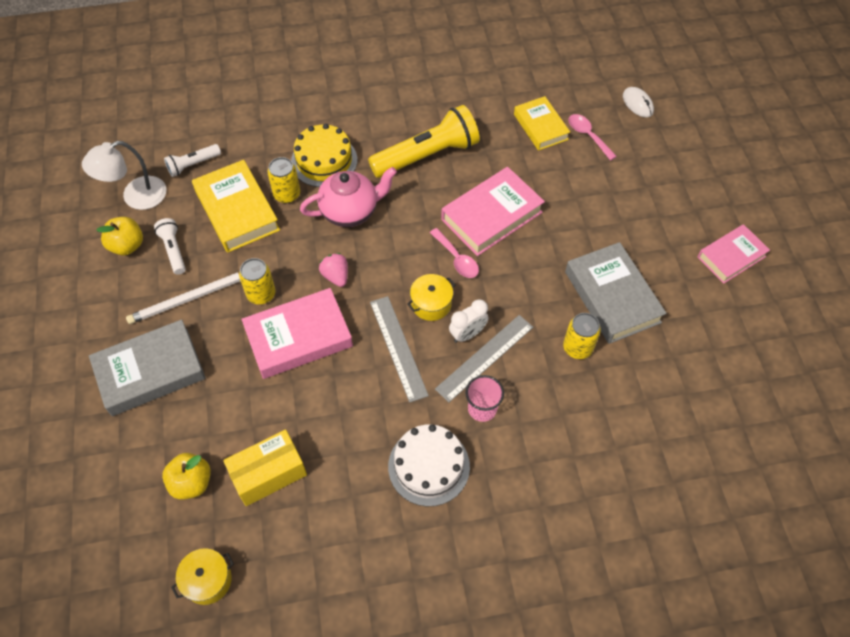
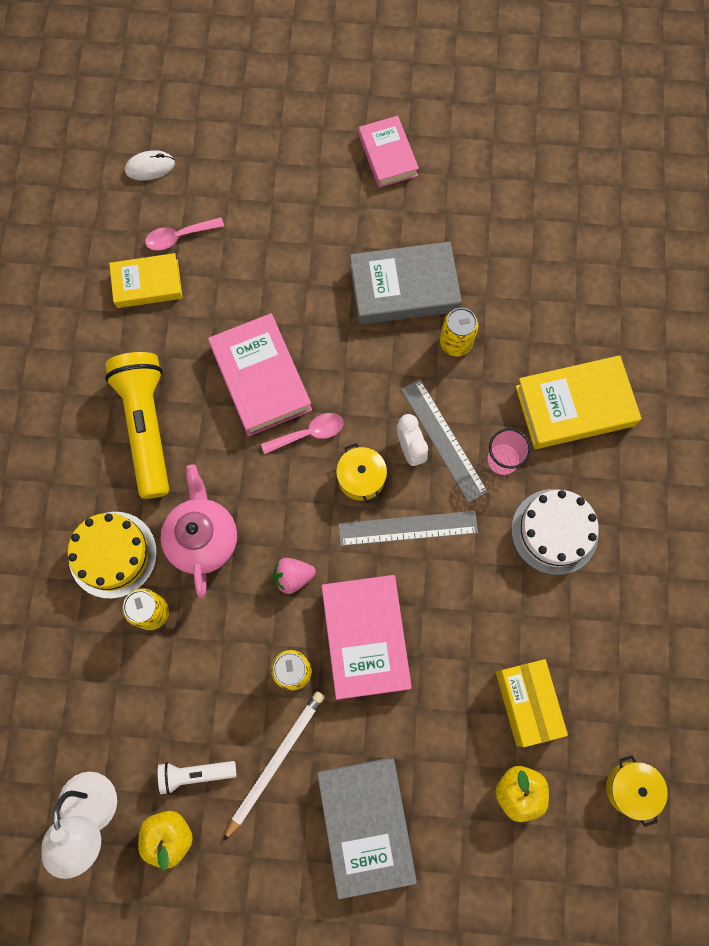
camera: 75 degrees left, 15 degrees up
(190, 299) = (275, 761): white pencil -> white pencil turned 135 degrees counterclockwise
(193, 165) = (61, 729): white flashlight -> none
(237, 211) = (158, 681): yellow book -> yellow book (574, 406)

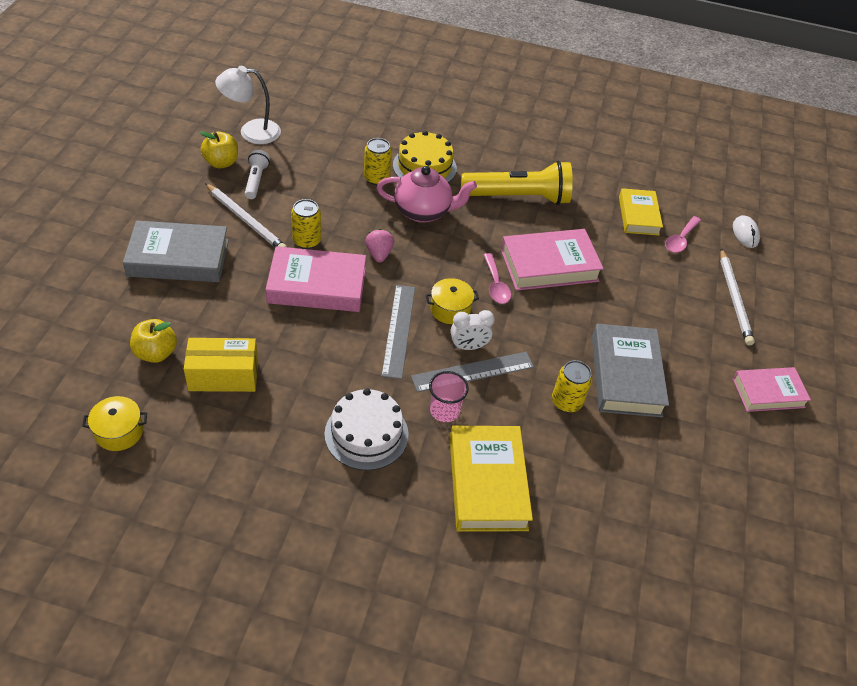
camera: 95 degrees right, 25 degrees down
(179, 237) = (680, 240): pink spoon -> pink spoon turned 135 degrees counterclockwise
(262, 182) = (734, 299): none -> white pencil

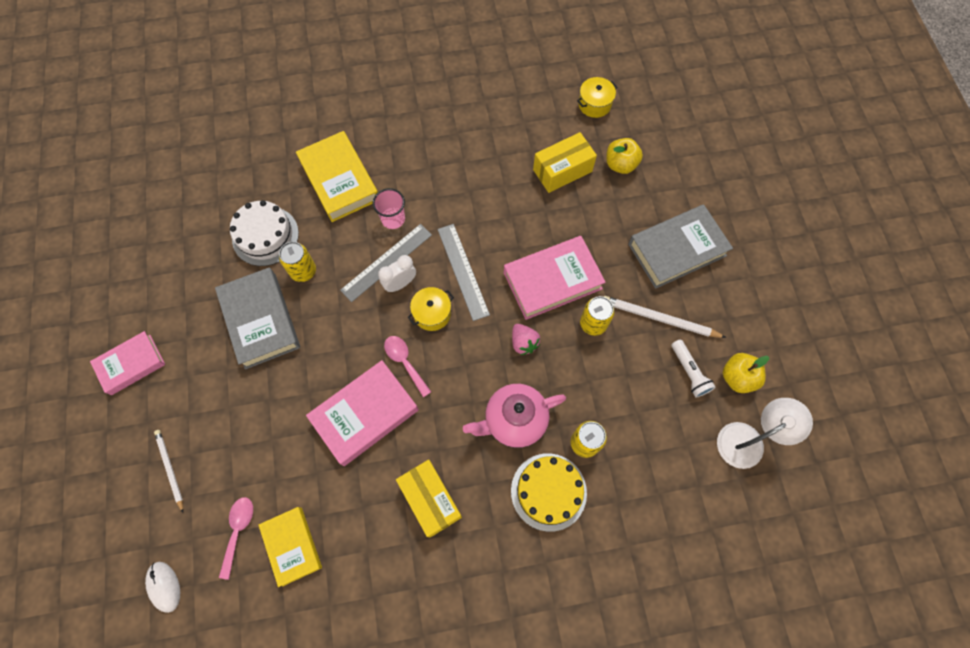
camera: 160 degrees right, 20 degrees up
(366, 434) = (438, 176): white cake -> white cake (265, 236)
(518, 197) = (430, 500): yellow flashlight -> yellow box
(734, 299) = (170, 469): white pencil -> white pencil, size x0.65

